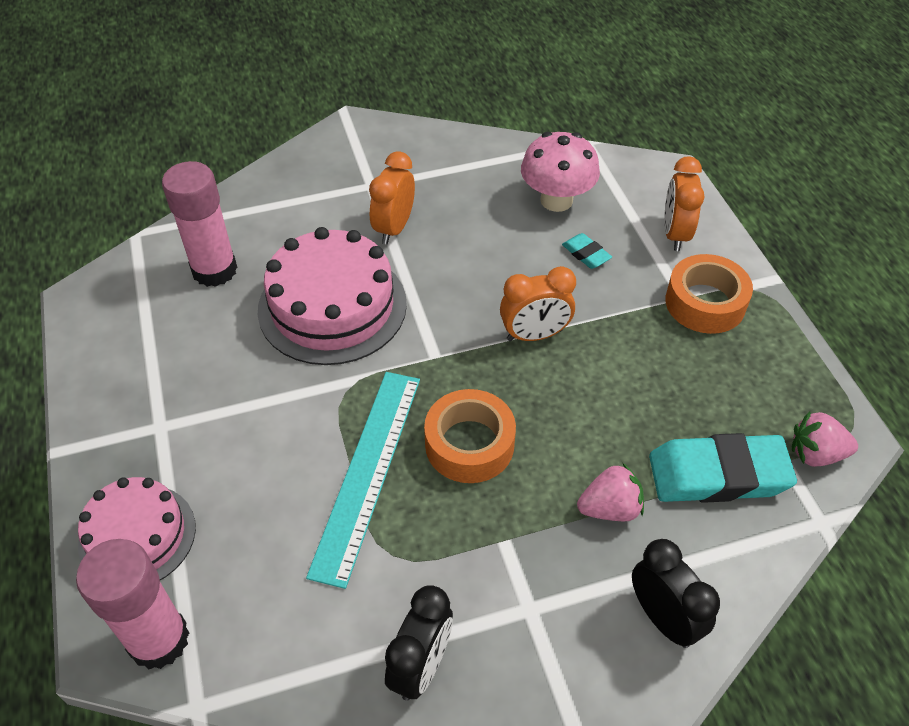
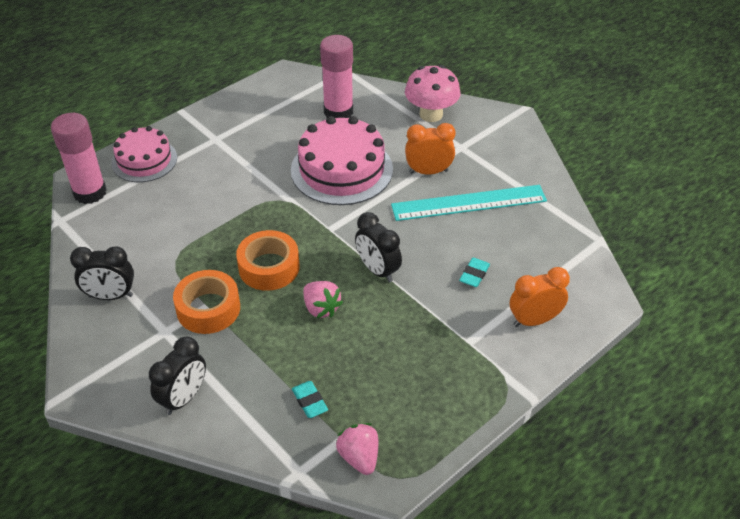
camera: 65 degrees right, 5 degrees down
(367, 472) = (226, 230): turquoise ruler -> turquoise ruler (469, 203)
(534, 335) = (377, 270): orange clock -> black clock
(556, 200) = (519, 242): pink mushroom -> pink mushroom (431, 114)
(610, 508) = (253, 350): pink strawberry -> pink strawberry (321, 308)
(705, 303) = (471, 356): orange tape -> orange tape (208, 309)
(718, 475) = (309, 401): turquoise eraser -> turquoise eraser, size x0.46

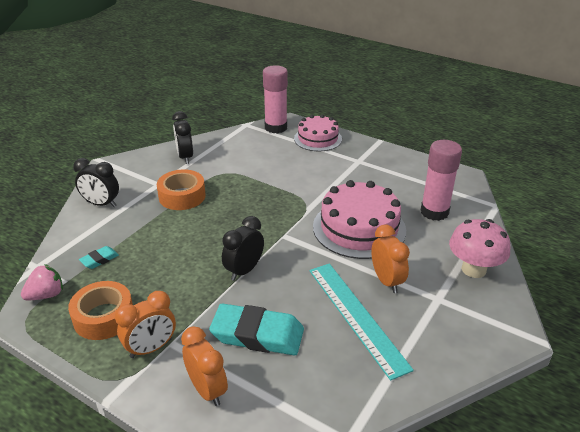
camera: 75 degrees right, 10 degrees down
(269, 267) = (230, 214): orange tape -> orange tape (104, 317)
(321, 308) = (193, 247): pink strawberry -> none
(472, 359) = (151, 348): none -> orange clock
(474, 275) = (257, 334): turquoise eraser -> turquoise eraser, size x2.16

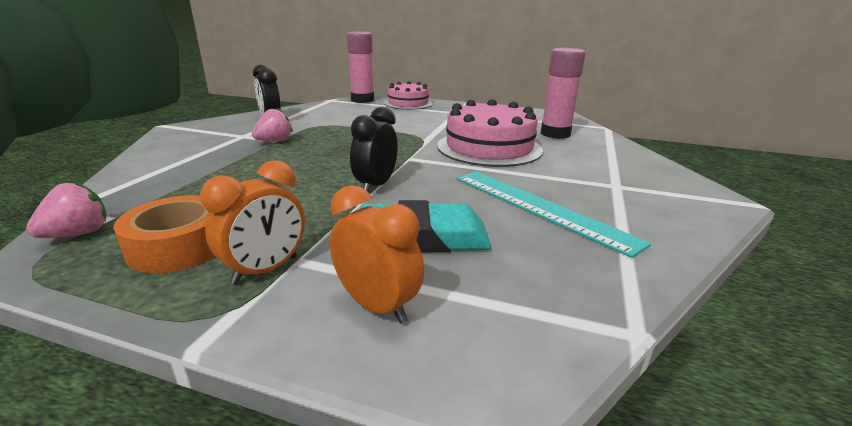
camera: 15 degrees left, 10 degrees down
(99, 260) = (169, 194): turquoise eraser -> none
(101, 204) = (169, 152): black clock -> none
(182, 196) = (274, 141): orange tape -> pink strawberry
(386, 281) = (549, 179): orange clock -> none
(473, 269) = (630, 163): pink mushroom -> none

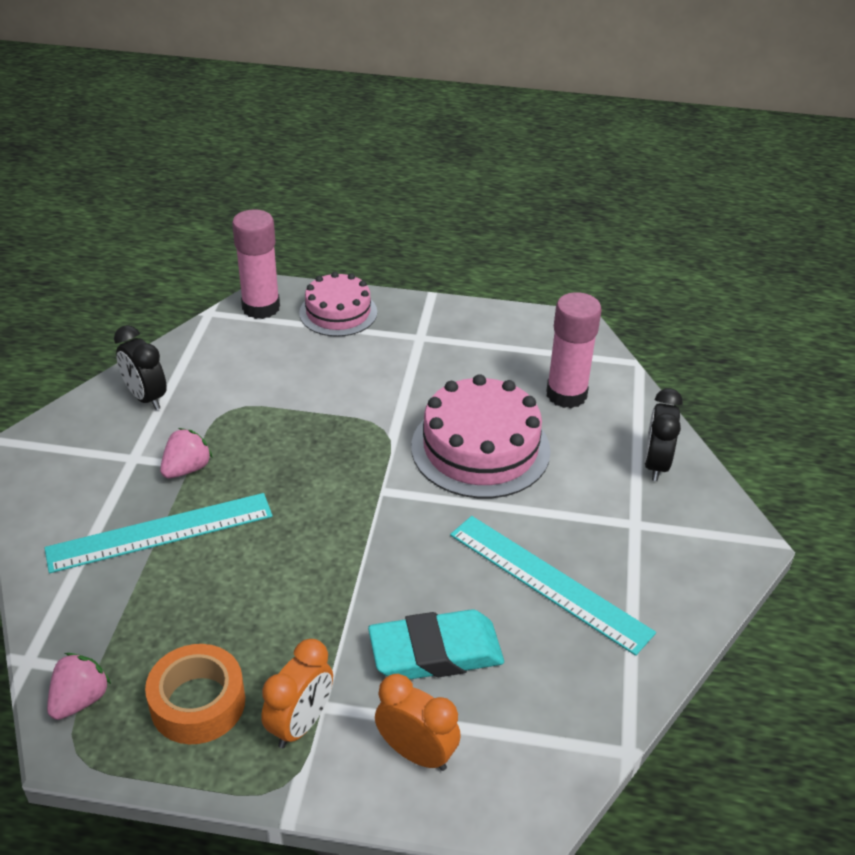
camera: 10 degrees left, 15 degrees up
(233, 162) = (160, 532): none -> turquoise ruler
(376, 186) = (359, 563): black clock -> black clock (656, 464)

